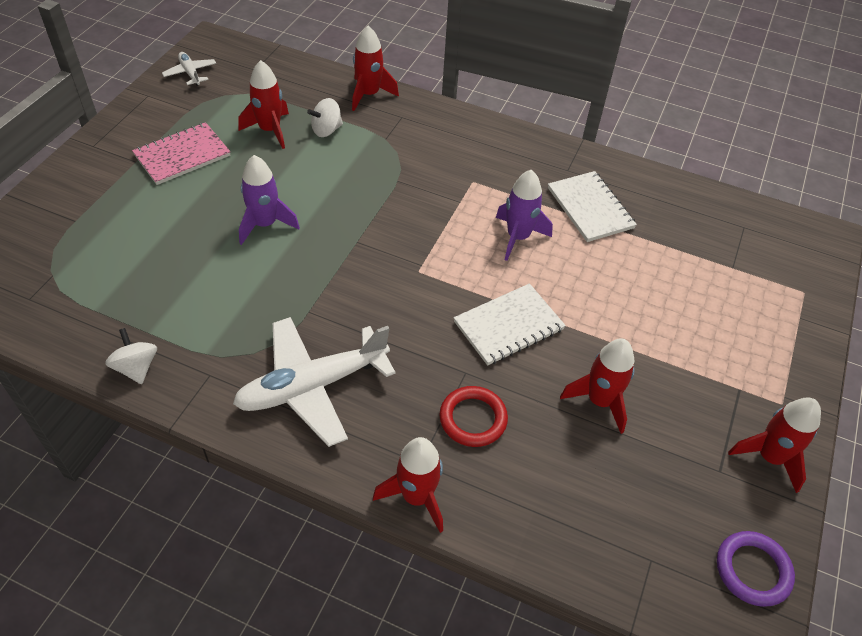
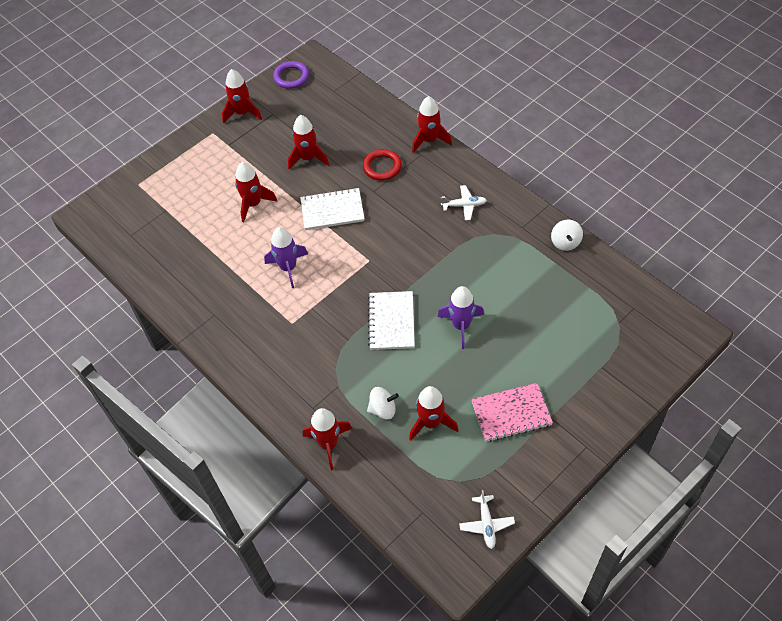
camera: 150 degrees left, 5 degrees up
(312, 387) = (464, 205): white plane -> white plane, size x0.47
(590, 208) = (222, 277): white notebook -> white notebook (391, 321)
(625, 306) = (253, 204): none -> red rocket

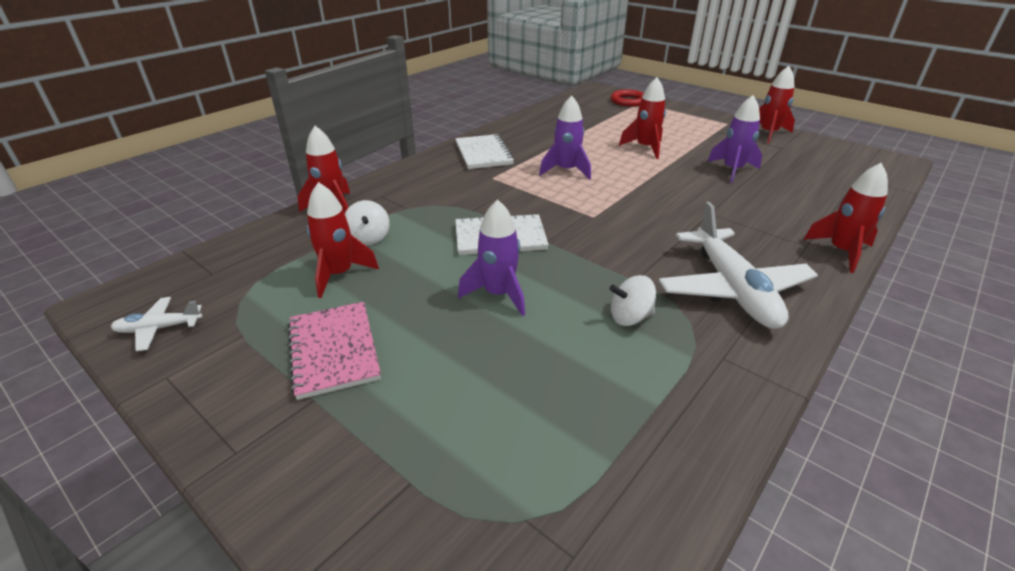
camera: 80 degrees right, 20 degrees down
(291, 77) = (851, 153): purple ring -> none
(308, 158) = (732, 170): red rocket -> purple rocket
(332, 210) = (661, 189): white notebook -> white notebook (483, 153)
(382, 167) = (757, 217): red ring -> red ring (628, 101)
(464, 205) = (733, 289): white plane -> white plane, size x2.13
(565, 242) = (716, 422): white spinning top -> white spinning top (630, 317)

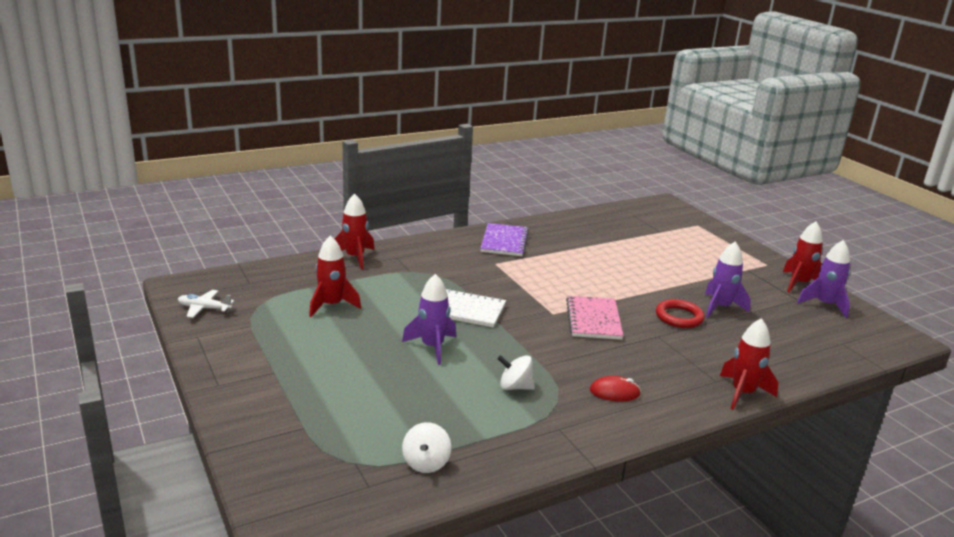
camera: 20 degrees right, 10 degrees down
(334, 350) = (301, 350): pink notebook -> pink notebook (593, 319)
(369, 238) = (367, 286): white spinning top -> white spinning top (426, 463)
(483, 153) = (504, 241): white notebook -> purple notebook
(566, 171) = (563, 272): purple rocket -> purple rocket (824, 305)
(628, 101) = (687, 221): red ring -> red ring (679, 317)
(645, 148) = (657, 269): red rocket -> none
(733, 289) = (614, 392): white plane -> red mouse

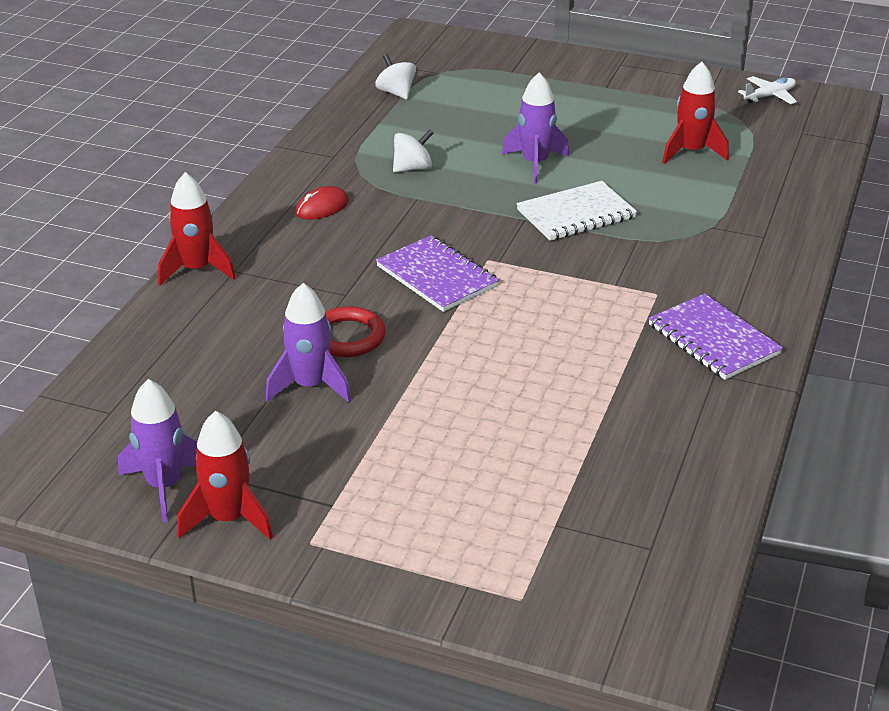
camera: 140 degrees right, 10 degrees up
(355, 257) = (797, 210): red rocket -> none
(593, 319) = (437, 276): pink notebook -> purple notebook

